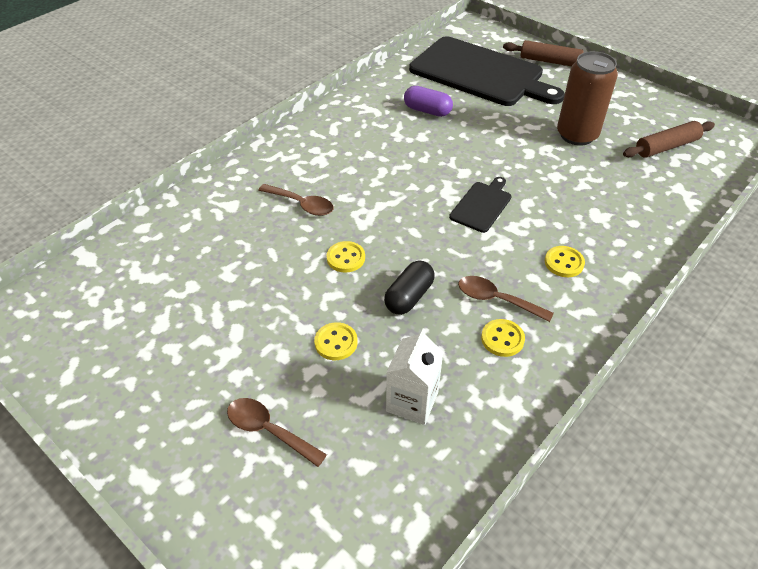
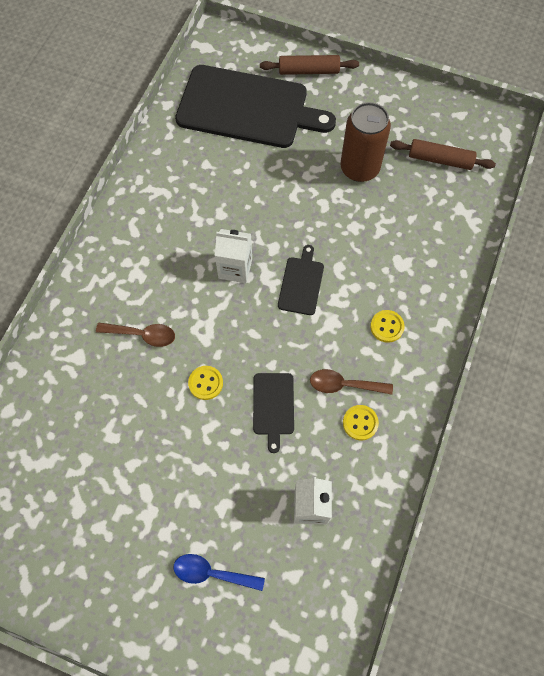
camera: 20 degrees left, 20 degrees up
(268, 430) = (212, 573): brown spoon -> blue spoon
(336, 342) = (231, 473): yellow button -> none
(409, 297) = (273, 406): black capsule -> black cutting board
(418, 178) = (235, 268): none -> white carton
(427, 111) = (214, 177): purple capsule -> none
(666, 147) = (440, 160): brown rolling pin -> brown rolling pin turned 60 degrees clockwise

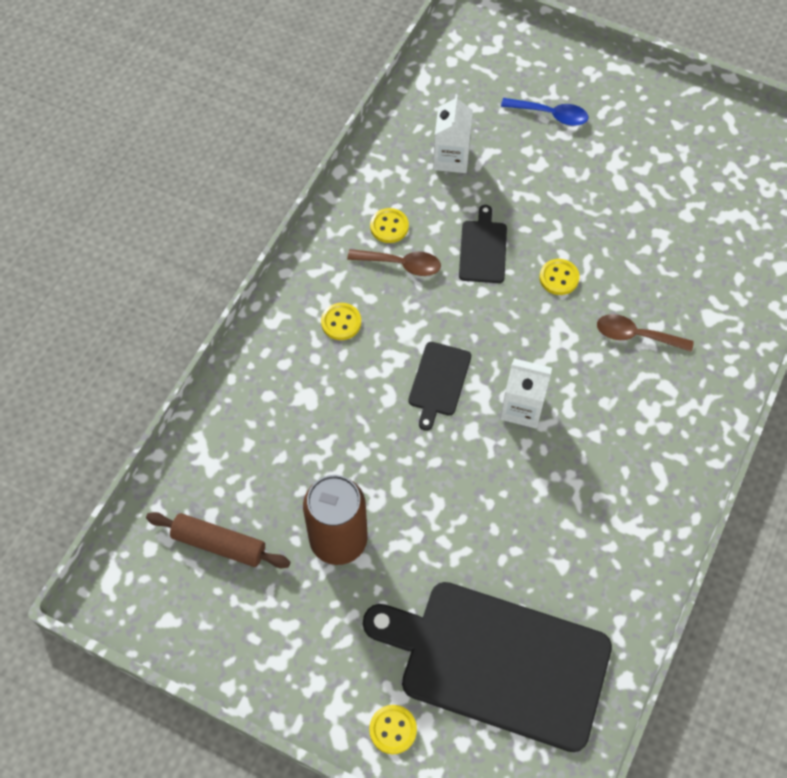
camera: 175 degrees left, 5 degrees down
(308, 71) = (393, 730): brown rolling pin -> yellow button

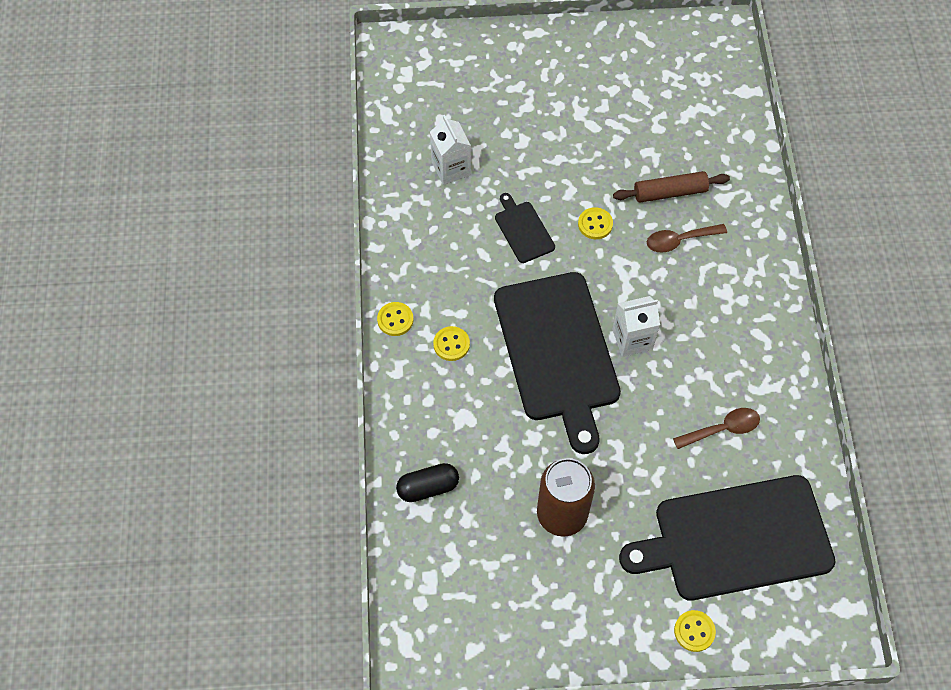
camera: 30 degrees left, 0 degrees up
(219, 544) = (473, 568): brown rolling pin -> brown rolling pin (670, 192)
(229, 444) = (428, 487): none -> black capsule
(389, 226) = (438, 248): yellow button -> yellow button (395, 320)
(401, 264) = (468, 274): brown spoon -> brown spoon (722, 429)
(439, 381) = (557, 352): black cutting board -> black cutting board, size x2.28
(550, 115) = (506, 96): blue spoon -> none

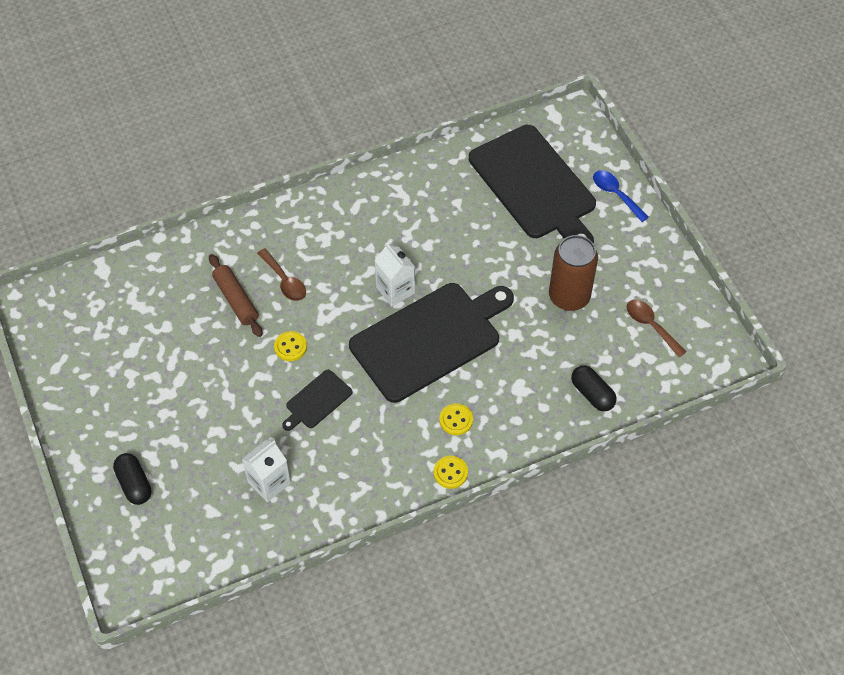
camera: 110 degrees left, 5 degrees down
(493, 69) = (134, 484): none -> black capsule
(694, 631) = (615, 194): yellow button -> blue spoon
(722, 429) = (449, 213): brown spoon -> brown spoon (651, 326)

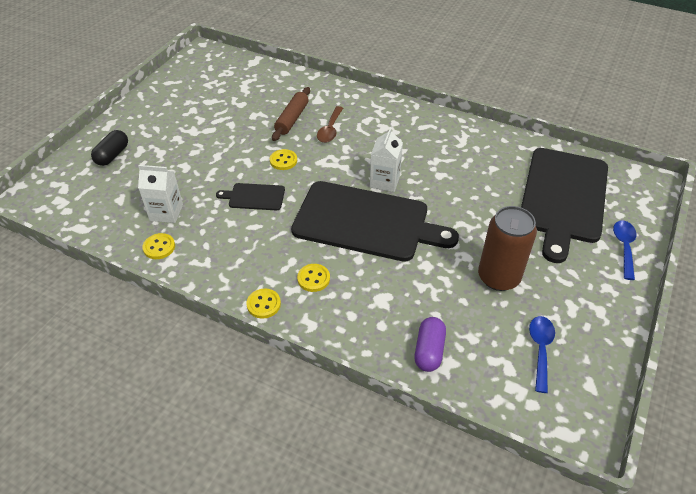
camera: 50 degrees right, 10 degrees down
(310, 513) = (159, 247): none -> yellow button
(592, 394) = (429, 351): black capsule -> purple capsule
(651, 326) = (540, 349): brown spoon -> blue spoon

